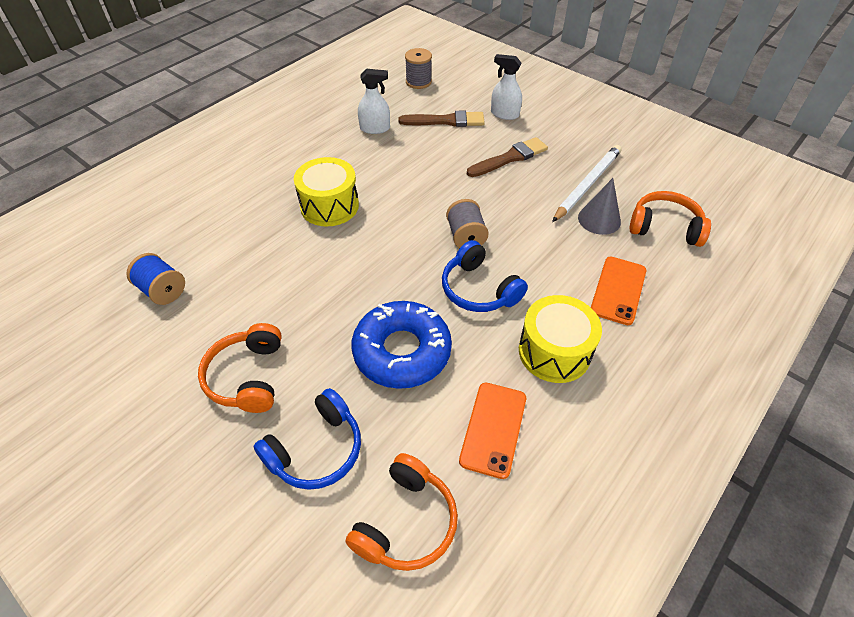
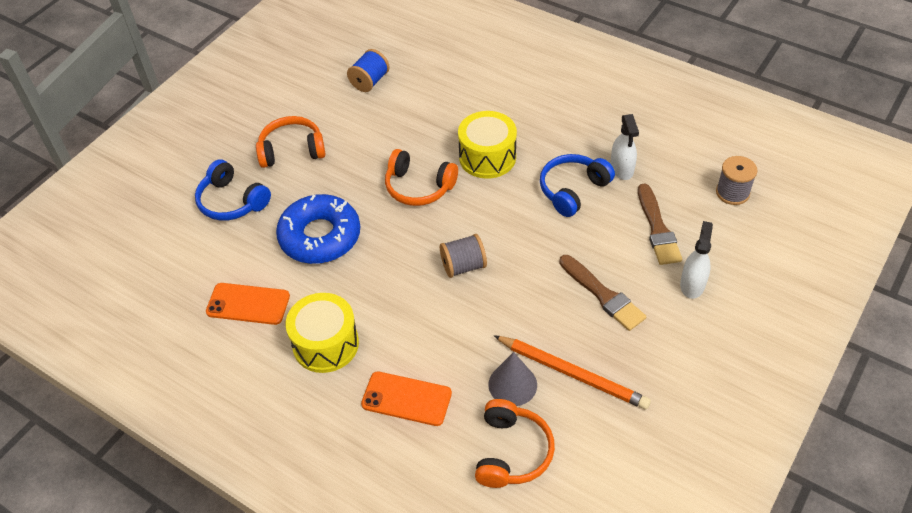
camera: 85 degrees right, 0 degrees up
(406, 522) = (177, 259): orange headphones -> orange headphones (419, 187)
(479, 289) = (394, 282): blue headphones -> blue headphones (573, 190)
(587, 184) = (572, 373): white pencil -> orange pencil

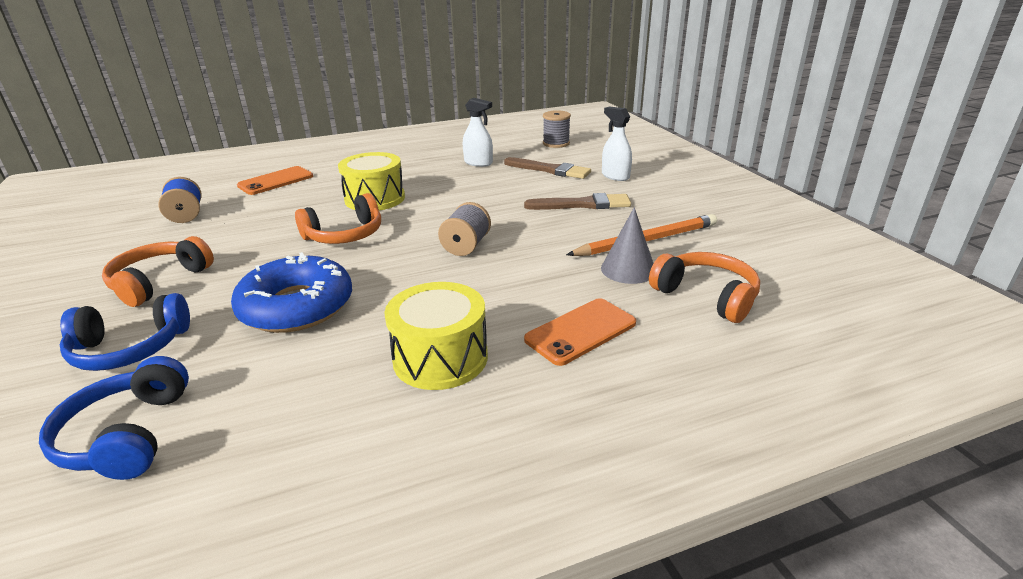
camera: 55 degrees left, 20 degrees down
(248, 304) = (293, 397): orange phone -> orange phone (276, 181)
(573, 190) = (467, 182): blue headphones -> blue headphones (127, 435)

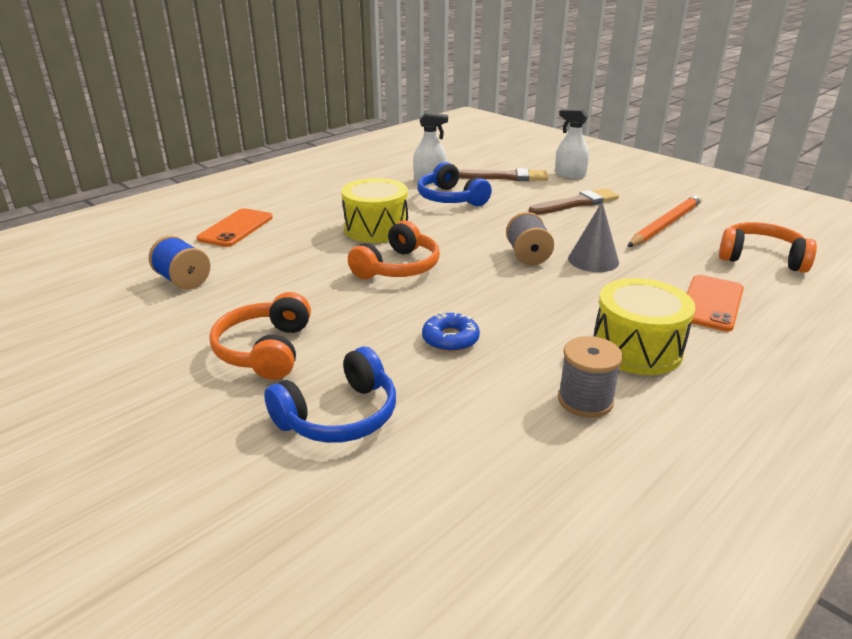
camera: 25 degrees left, 0 degrees up
(127, 435) = (462, 483): blue headphones -> blue headphones (450, 199)
(297, 306) = (450, 339): blue donut -> blue donut, size x0.49
(556, 143) = (477, 152): grey spool -> grey spool (585, 400)
(628, 269) = (682, 249): grey cone -> grey cone (593, 260)

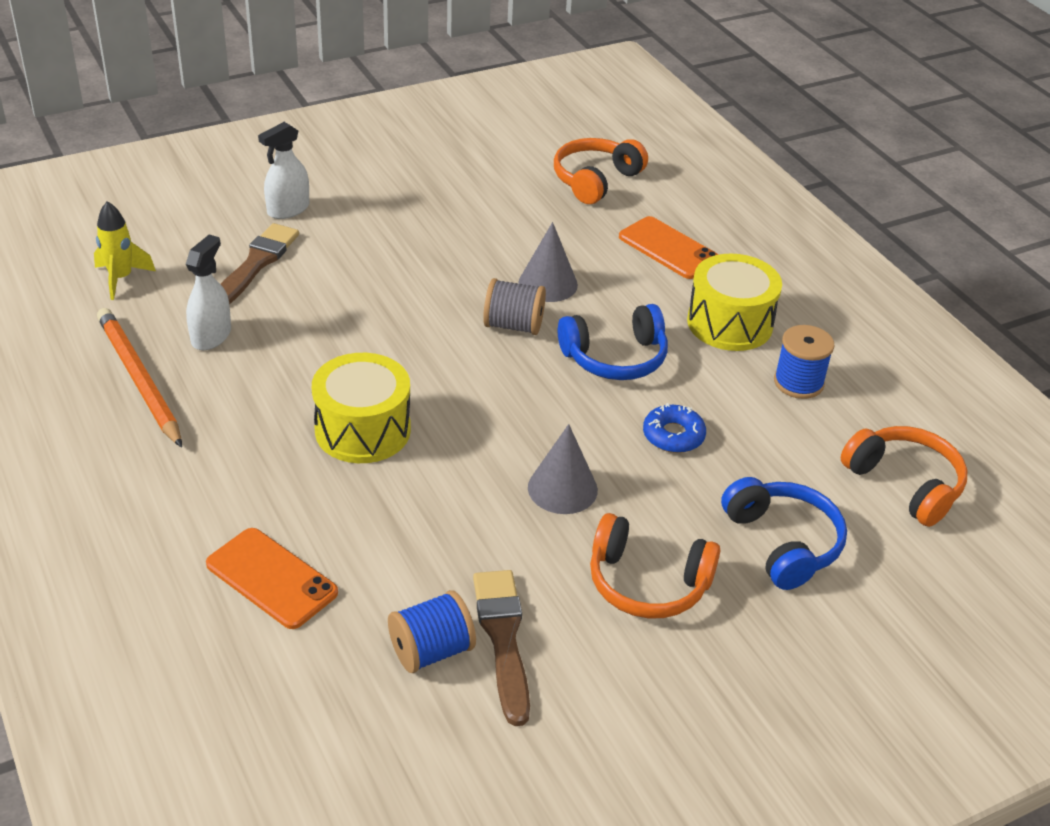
camera: 75 degrees left, 10 degrees up
(357, 300) = (562, 488): none -> grey cone
(398, 267) = (492, 436): orange headphones -> orange headphones (905, 484)
(450, 199) = (301, 336): blue headphones -> blue headphones (615, 358)
(458, 154) = (121, 278): none -> yellow rocket
(576, 203) = (388, 239): brown brush -> brown brush (503, 638)
(585, 400) = (798, 382): grey spool -> blue spool
(665, 224) = (486, 201): orange pencil -> orange pencil (139, 380)

